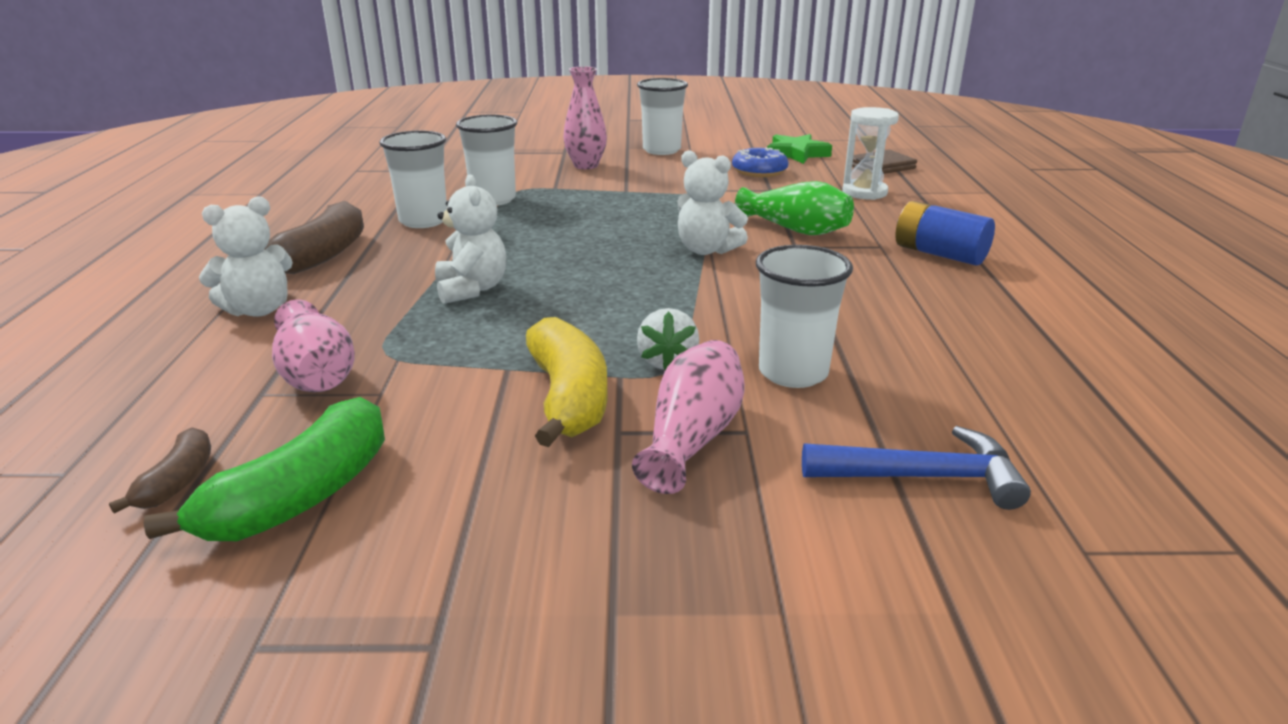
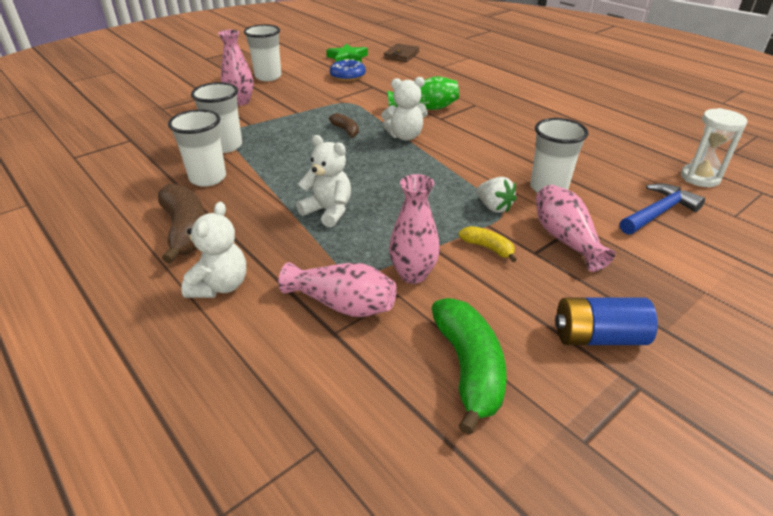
camera: 40 degrees left, 10 degrees up
(177, 482) = (393, 405): brown banana -> brown banana (346, 130)
(433, 383) = (413, 274): none -> pink vase
(568, 398) = (488, 248): yellow banana -> yellow banana, size x0.52
(864, 192) = (419, 74): white hourglass -> white hourglass (700, 178)
(939, 254) = (504, 100): blue battery -> blue battery (598, 337)

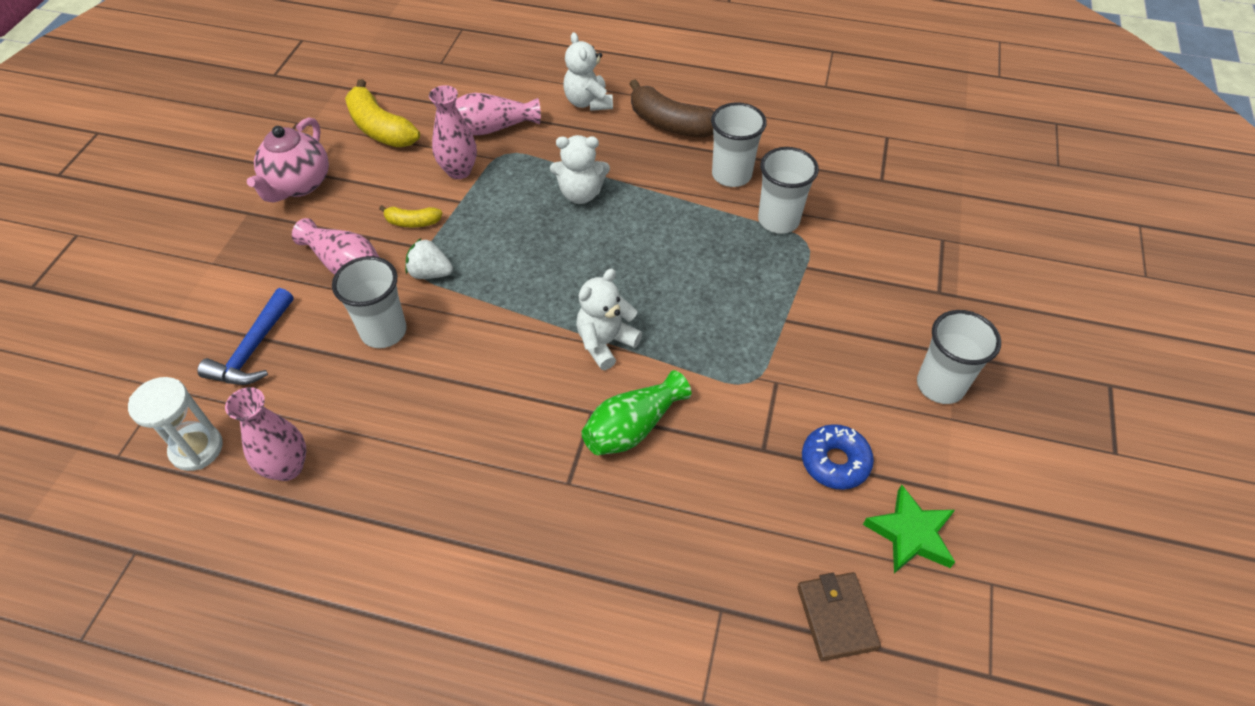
camera: 145 degrees right, 15 degrees up
(240, 102) = (881, 302): pink vase -> pink vase (287, 467)
(346, 130) = (685, 315): brown banana -> none
(468, 368) = (380, 128): green banana -> yellow banana
(598, 337) = (298, 185): blue battery -> pink teapot

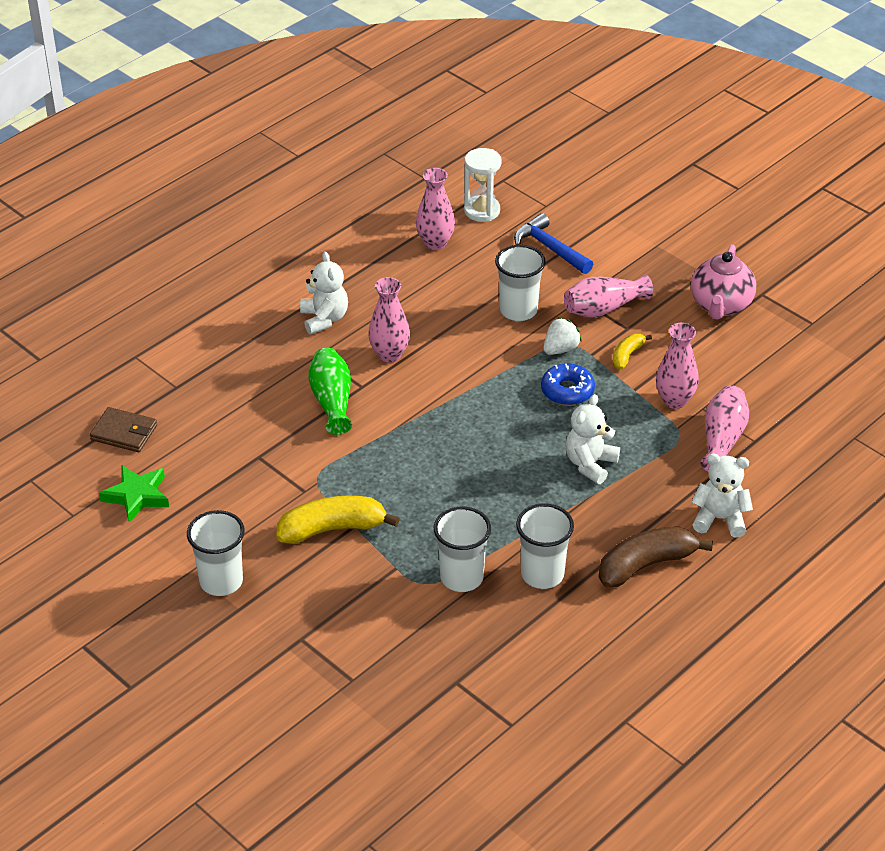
camera: 120 degrees right, 10 degrees down
(298, 185) = (721, 305): pink teapot -> pink teapot turned 120 degrees counterclockwise
(380, 128) = (769, 370): yellow banana -> yellow banana (332, 529)
(524, 412) = (389, 354): none -> pink vase
(605, 343) = (416, 416): white teddy bear -> white teddy bear (324, 319)
(835, 462) = (217, 487): blue donut -> blue donut (567, 391)

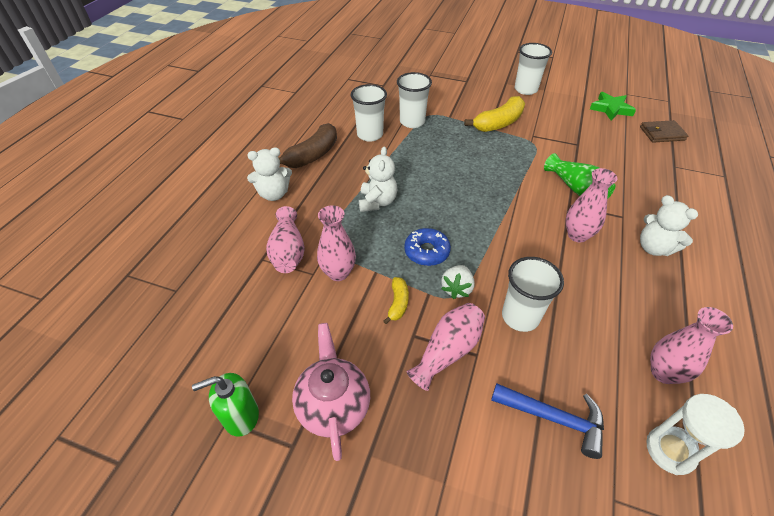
camera: 155 degrees right, 5 degrees up
(799, 322) = (240, 416): none -> green soap dispenser

